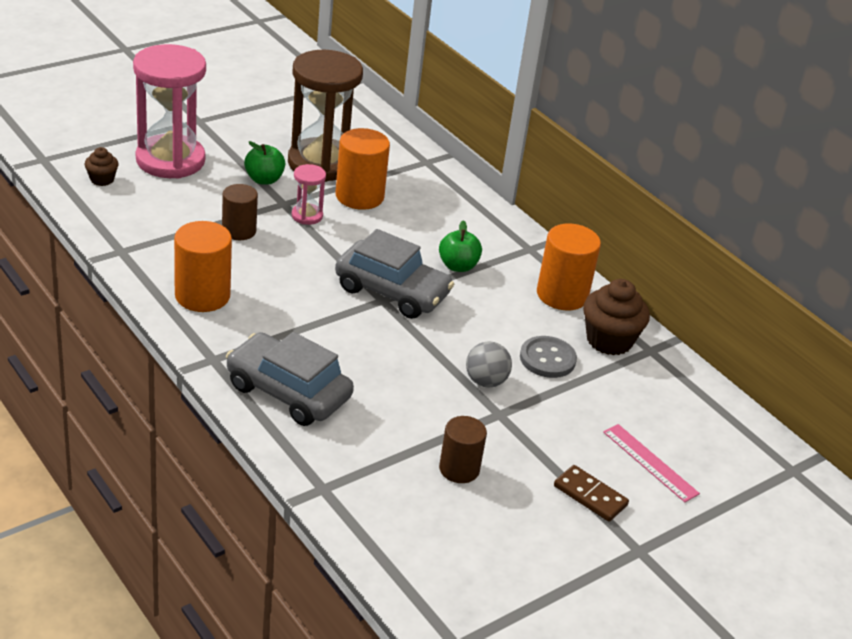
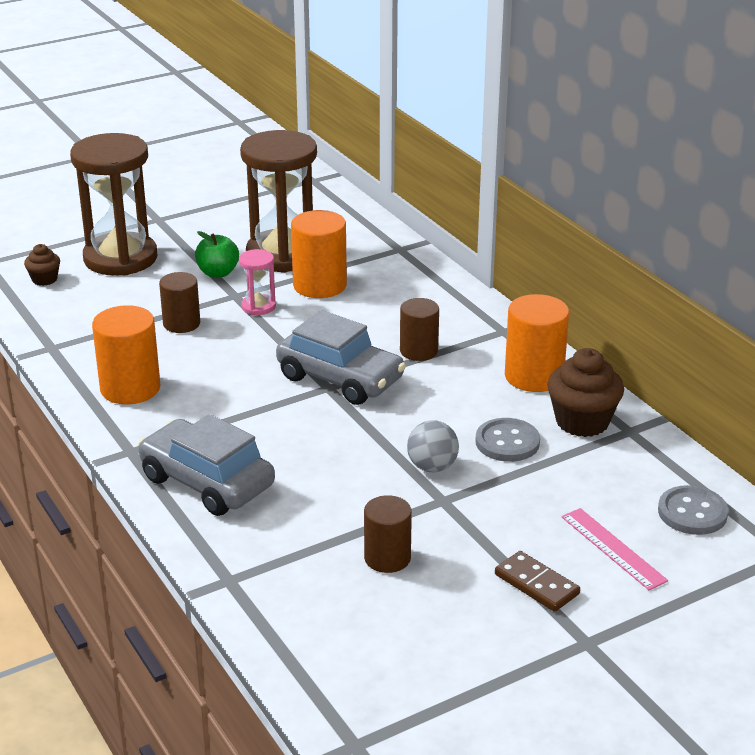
camera: 10 degrees right, 5 degrees down
(170, 160) = (120, 258): pink hourglass -> brown hourglass
(458, 266) = (419, 351): green apple -> brown cylinder
(712, 430) = (692, 513): none -> grey button

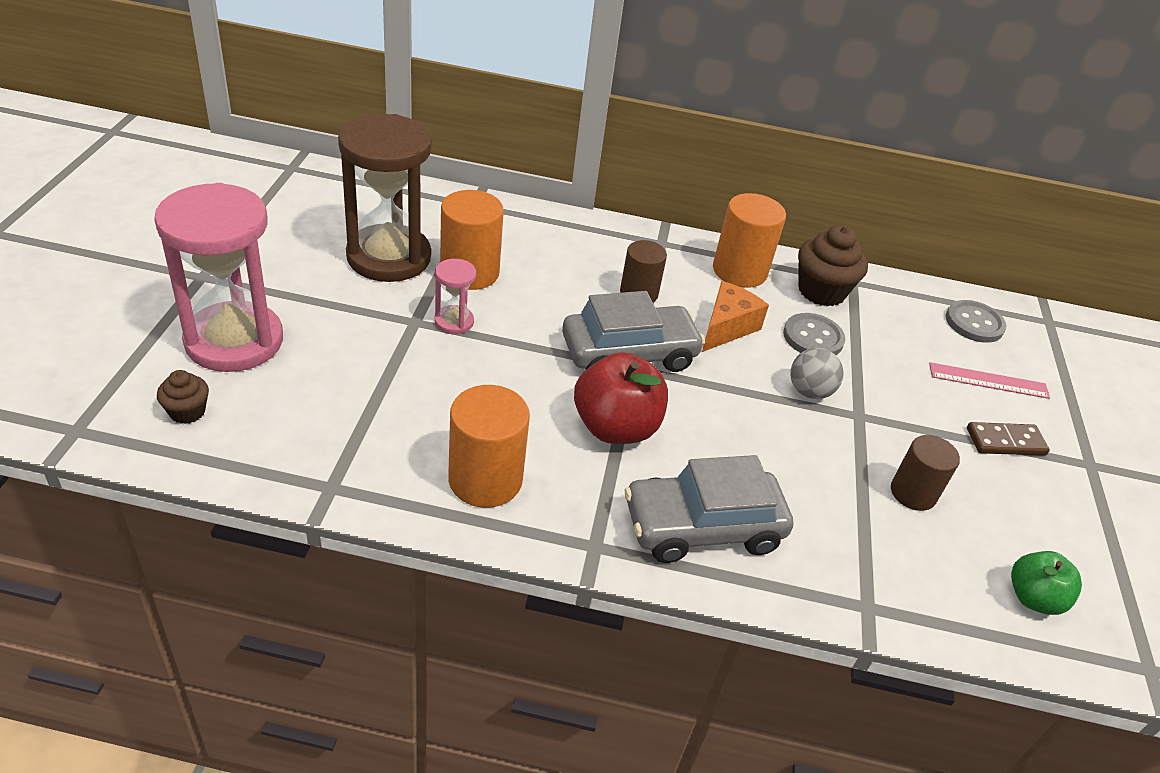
camera: 55 degrees left, 10 degrees up
(120, 258) = (234, 341): brown hourglass -> pink hourglass
(181, 324) = (416, 379): brown cylinder -> none
(218, 273) = (361, 306): green apple -> green apple (1033, 598)
(252, 408) = (615, 427): none -> red apple
(446, 401) = (727, 327): none -> orange cheese

